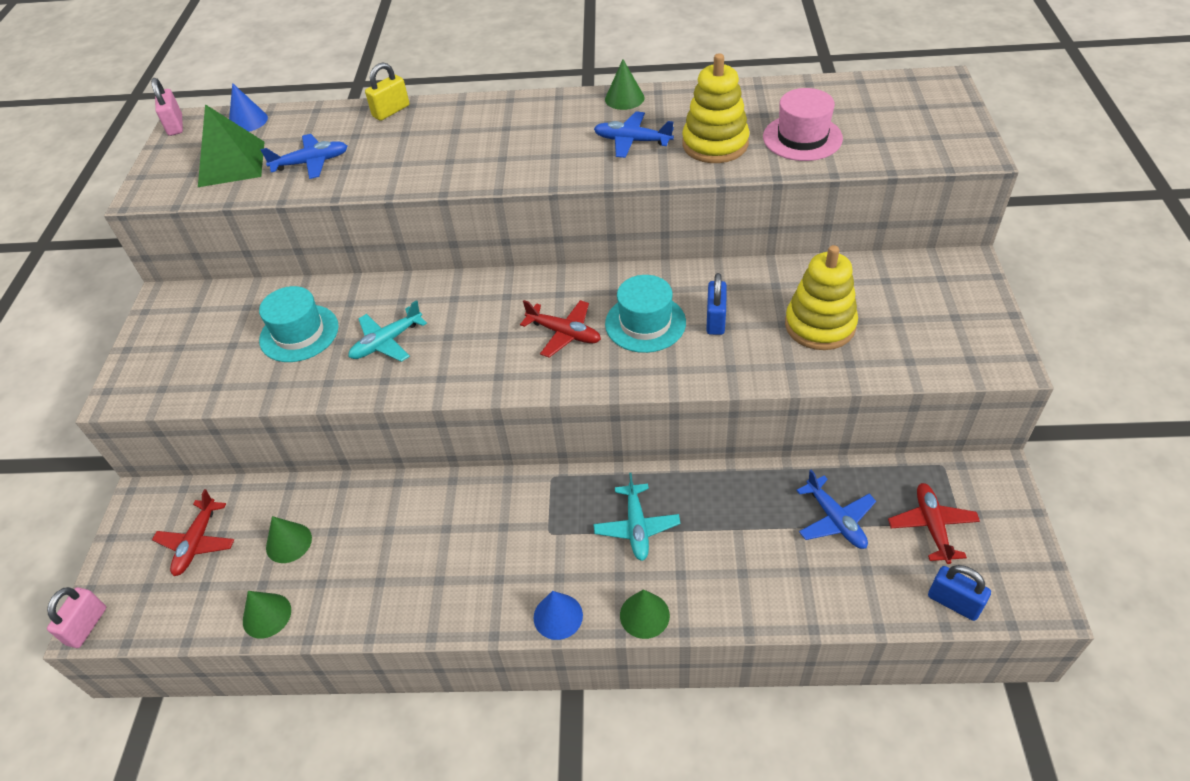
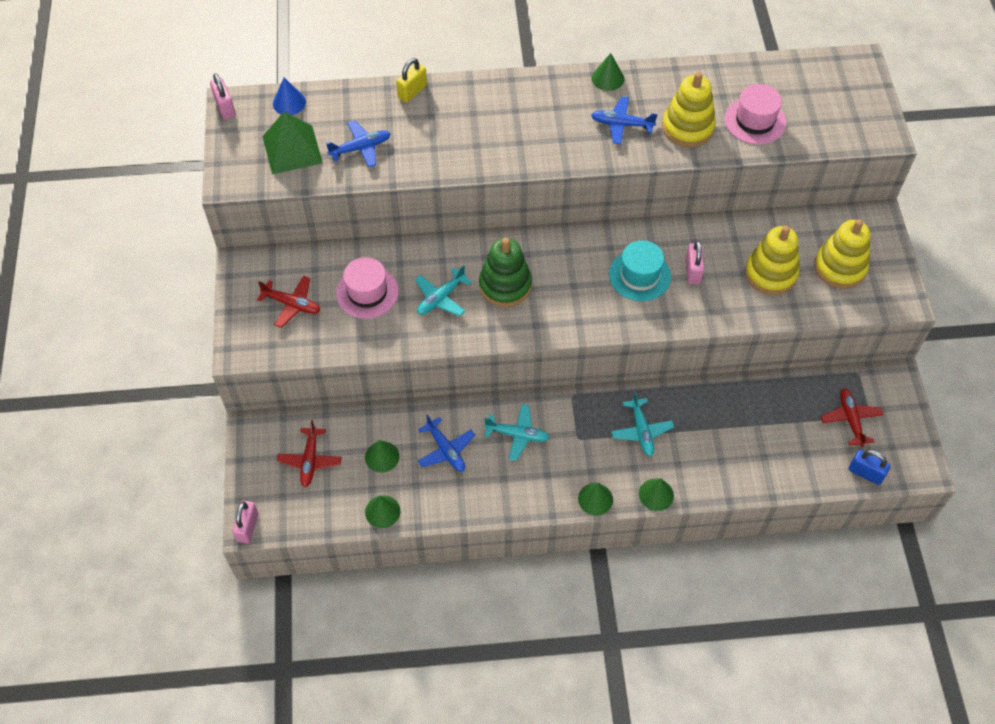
camera: 10 degrees left, 10 degrees up
(299, 333) = (367, 292): turquoise hat -> pink hat
(470, 524) = (517, 435): none -> turquoise plane
(471, 330) = (505, 285): none -> green stacking toy
(558, 616) = (595, 499): blue cone -> green cone
(564, 333) = (579, 286): red plane -> red plane (292, 304)
(715, 320) = (692, 271): blue padlock -> pink padlock
(835, 520) = (783, 418): blue plane -> blue plane (446, 450)
(915, 320) = (840, 267): none -> yellow stacking toy

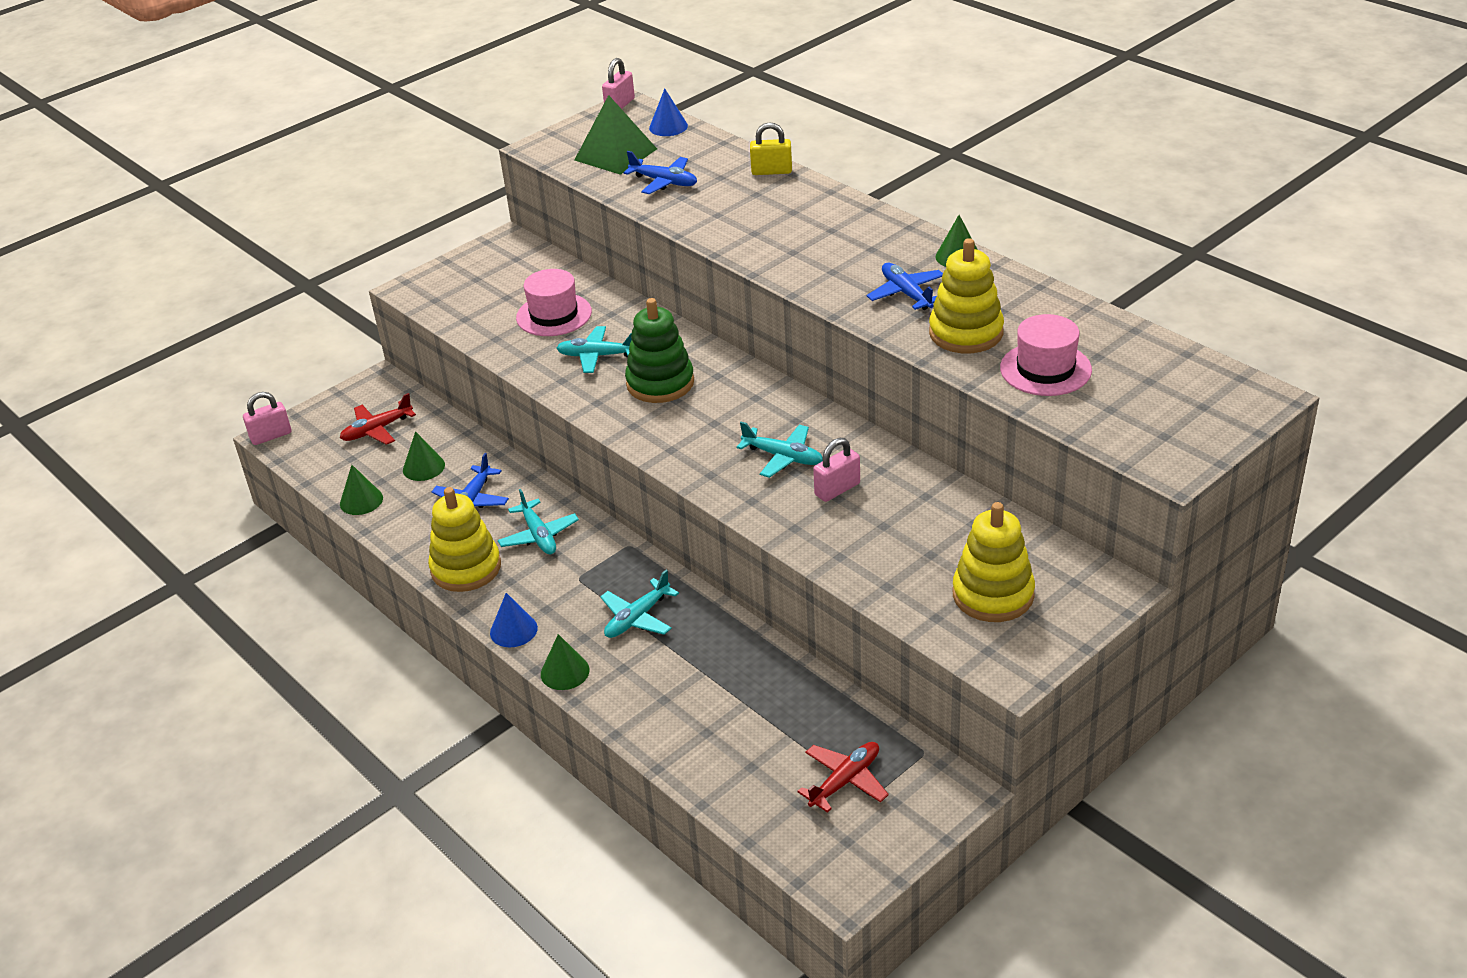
camera: 55 degrees right, 20 degrees down
(292, 304) = (492, 286): red plane -> none
(595, 499) = (513, 630): green cone -> blue cone
(639, 275) = (783, 457): turquoise hat -> turquoise plane
(770, 273) = (910, 546): yellow stacking toy -> yellow stacking toy (466, 568)
(865, 473) = (779, 835): blue padlock -> none

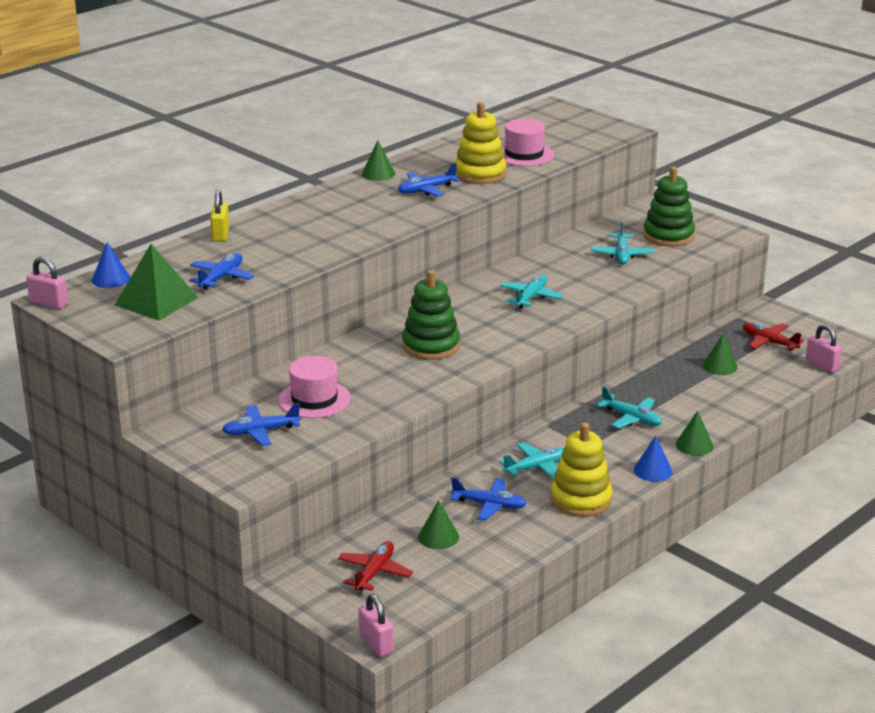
camera: 95 degrees left, 10 degrees down
(361, 501) = (488, 568): green cone -> green cone (719, 366)
(377, 430) = (374, 572): red plane -> red plane turned 120 degrees counterclockwise
(498, 289) = (260, 431): none -> blue plane
(597, 356) = (386, 375): turquoise plane -> turquoise plane (621, 255)
(837, 489) = (567, 279): pink padlock -> pink padlock (822, 365)
(993, 594) = (668, 236): yellow stacking toy -> green stacking toy

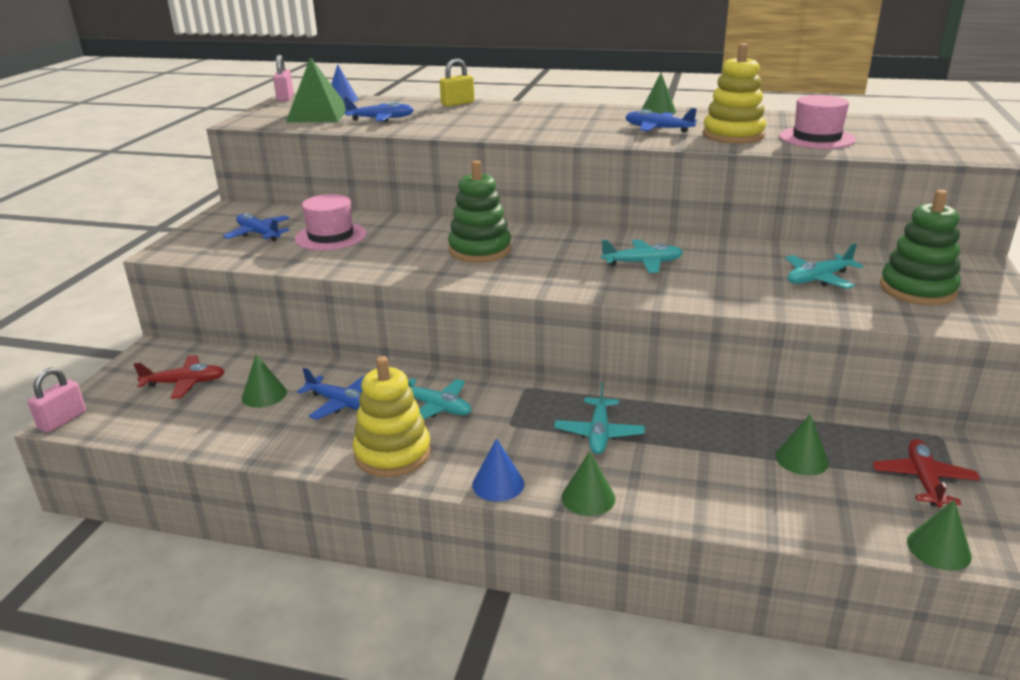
camera: 60 degrees right, 0 degrees up
(489, 505) = (341, 403): blue plane -> blue plane turned 45 degrees counterclockwise
(822, 365) = (938, 548): pink padlock -> green cone

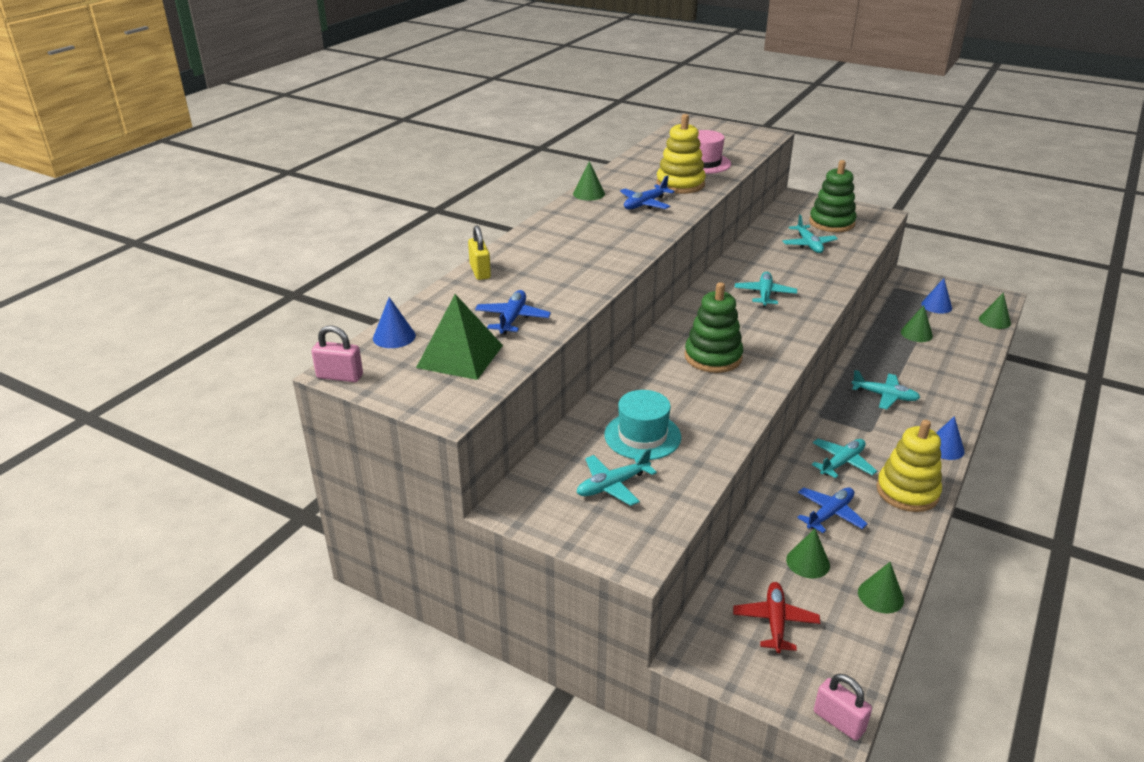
camera: 75 degrees left, 5 degrees up
(259, 234) = (612, 485): blue plane -> turquoise plane
(330, 236) = (642, 436): pink hat -> turquoise hat
(588, 497) = (958, 415): green cone -> green cone (880, 596)
(923, 480) = (936, 306): red plane -> blue cone

